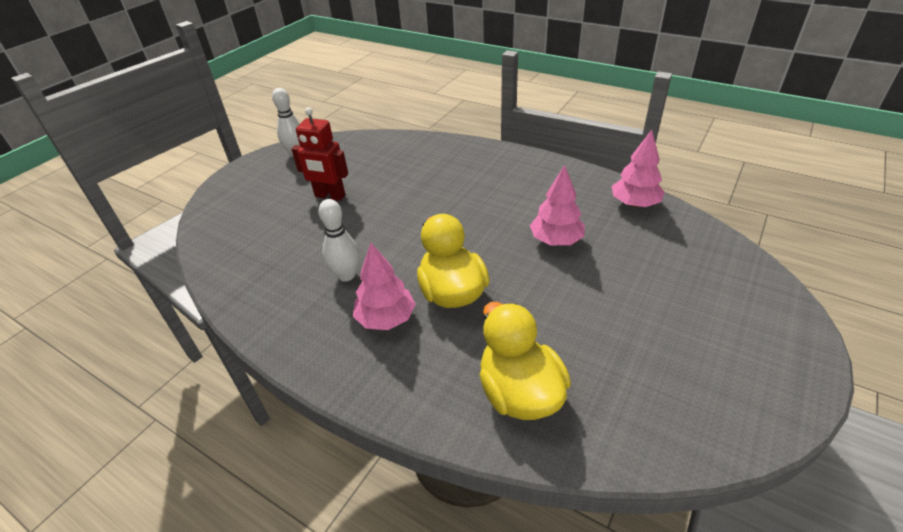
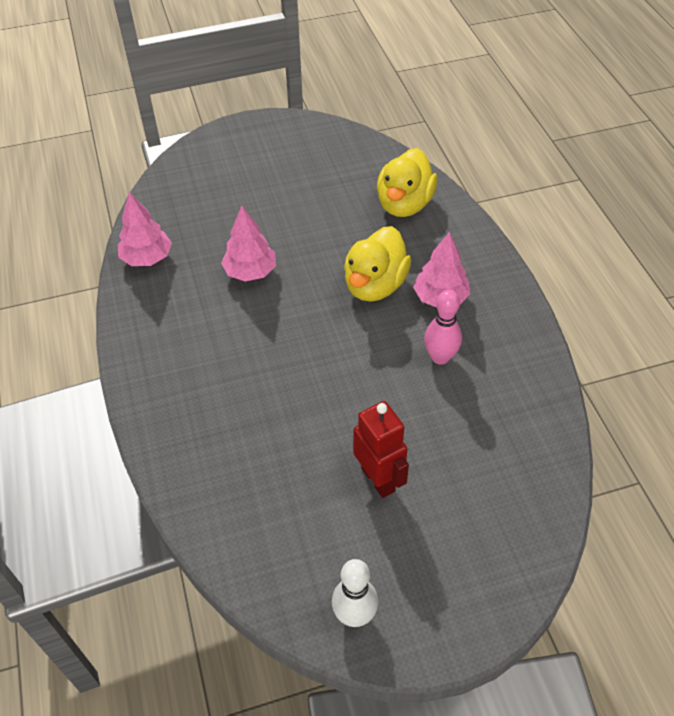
camera: 140 degrees left, 10 degrees up
(346, 275) = (440, 357): white bowling pin -> pink bowling pin

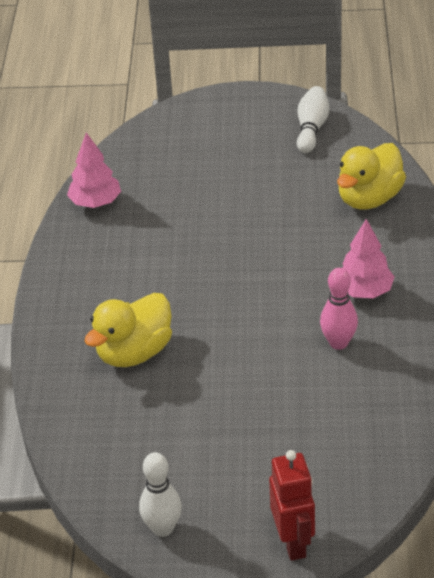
camera: 20 degrees right, 10 degrees down
(250, 272) = (188, 233): pink tree -> none
(324, 146) = (311, 129): none -> white bowling pin
(375, 285) = (304, 267): yellow duck -> yellow duck (134, 353)
(378, 479) = (232, 430): red robot -> red robot (293, 542)

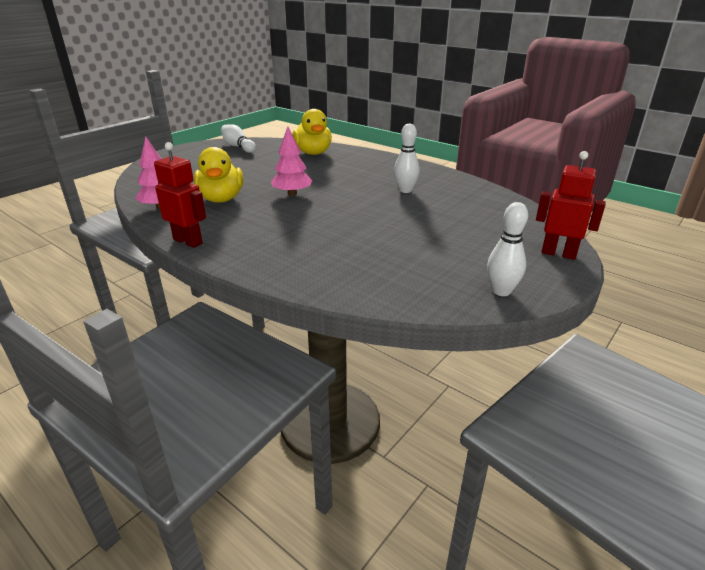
camera: 55 degrees left, 10 degrees down
(51, 272) = (188, 241): none -> red robot
(134, 353) = (316, 242): yellow duck -> yellow duck (221, 199)
(338, 343) = (405, 190): pink bowling pin -> white bowling pin
(364, 291) = (376, 174): pink tree -> pink tree (292, 194)

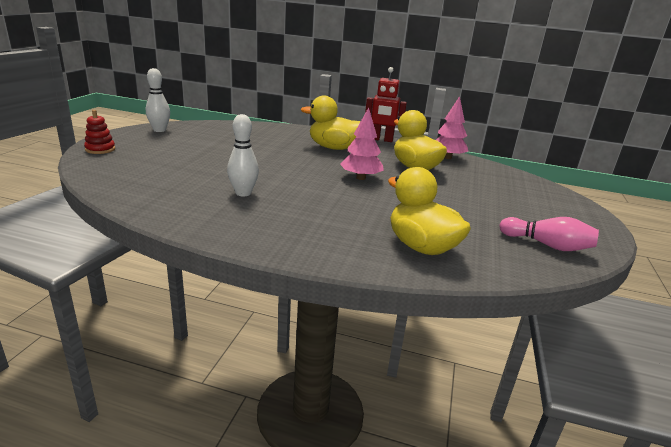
camera: 155 degrees right, 5 degrees down
(238, 147) = (547, 245): white bowling pin -> pink bowling pin
(273, 232) = (334, 148): none -> yellow duck
(558, 253) = (100, 149): red robot -> red stacking toy

